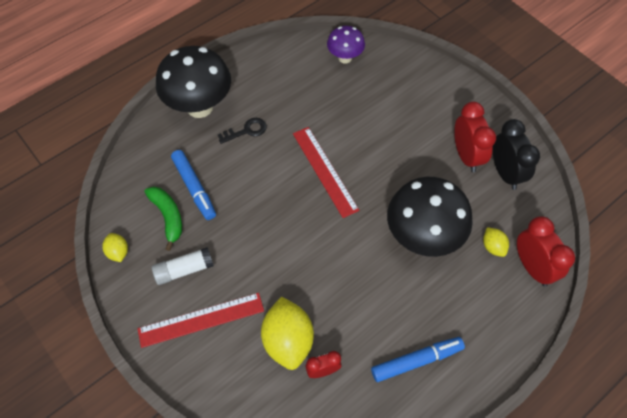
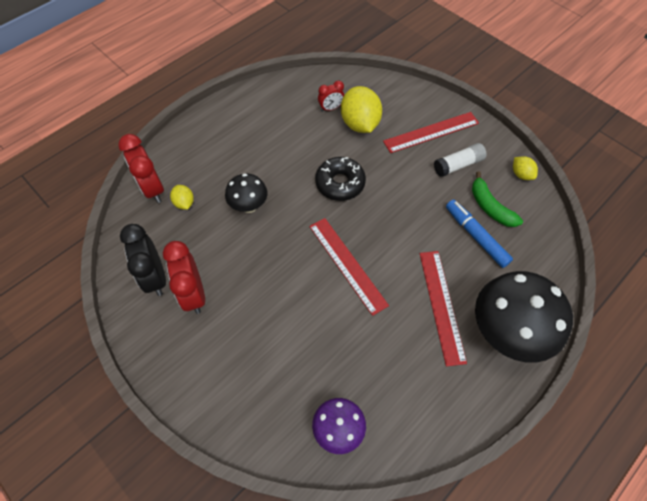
camera: 175 degrees right, 0 degrees up
(246, 131) = (441, 305): black key -> red ruler
(322, 257) = (340, 183): none -> black donut
(416, 361) = (261, 118): blue marker -> none
(422, 237) = (249, 206): black mushroom -> black mushroom, size x0.55

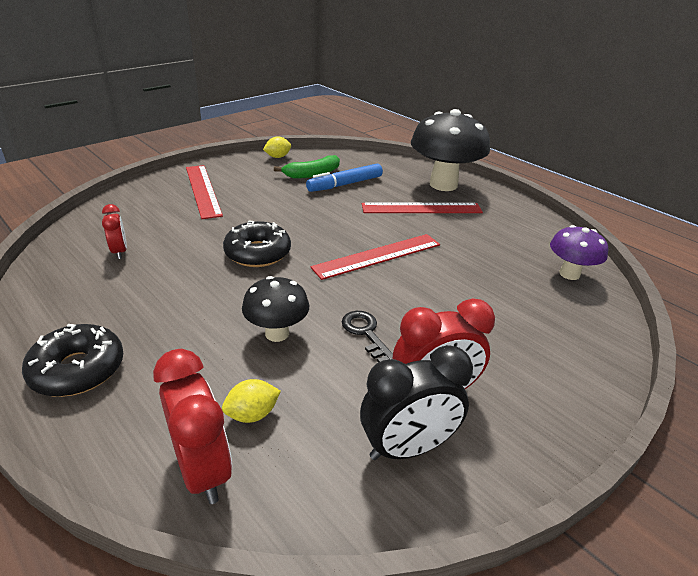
camera: 90 degrees left, 25 degrees down
(152, 189) = (203, 469): red clock -> red clock turned 90 degrees counterclockwise
(220, 124) = (78, 369): none -> black donut
(250, 256) = (366, 333): none -> black key
(360, 124) = (163, 232): yellow lemon -> none
(458, 165) = (256, 182): white glue stick -> none

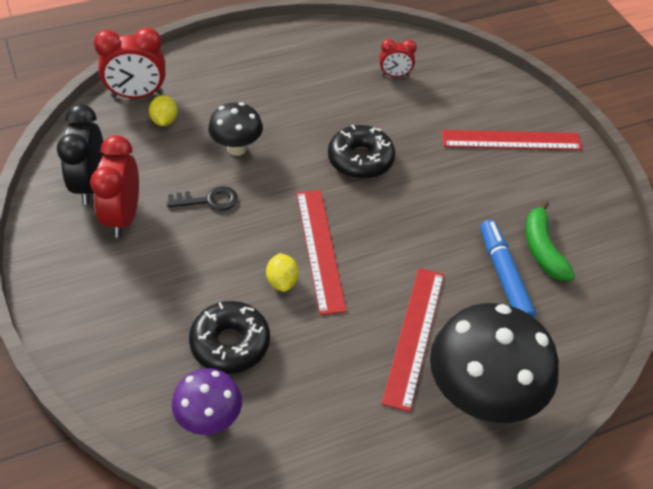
camera: 110 degrees right, 15 degrees up
(78, 369) = (250, 52): black donut -> black donut (230, 343)
(278, 157) = (607, 226): yellow lemon -> yellow lemon (282, 281)

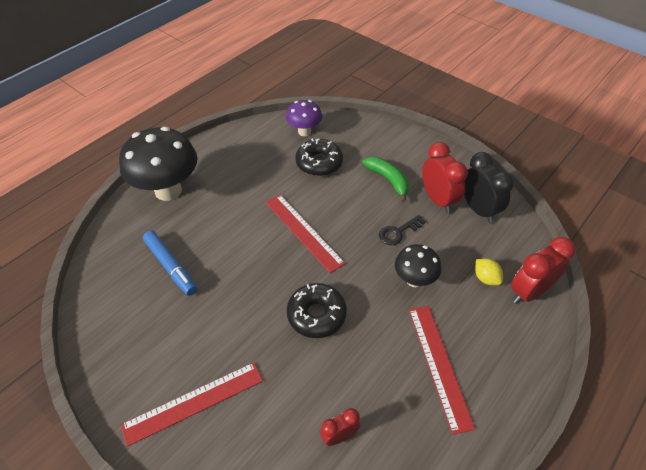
camera: 155 degrees right, 0 degrees up
(282, 281) = (313, 203): yellow lemon -> none
(414, 336) = (218, 206): red ruler -> red ruler (439, 365)
(543, 249) = (145, 299): green banana -> green banana (388, 180)

